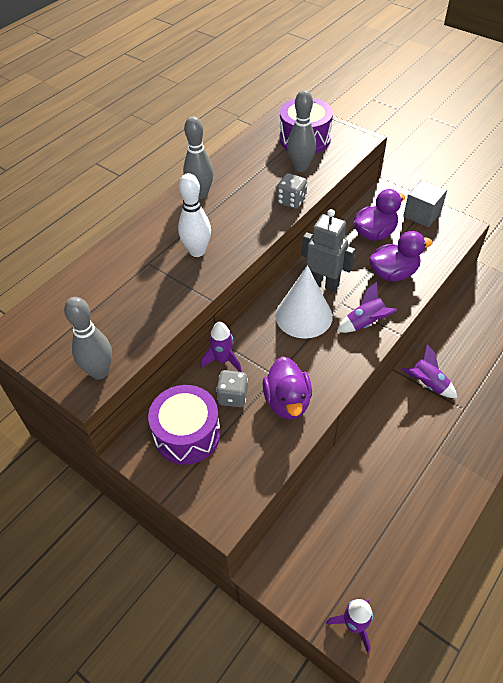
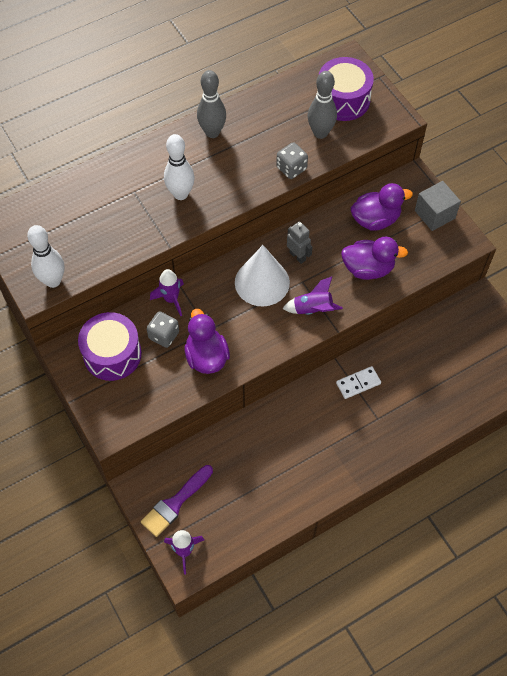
camera: 20 degrees right, 10 degrees up
(99, 372) = (53, 281): grey bowling pin -> white bowling pin
(287, 402) = (206, 357): purple duck -> purple duck turned 150 degrees clockwise
(316, 574) = (175, 503): none -> purple brush
(324, 283) = (297, 256): grey robot -> grey robot, size x0.62
(427, 384) = (358, 383): purple rocket -> white domino

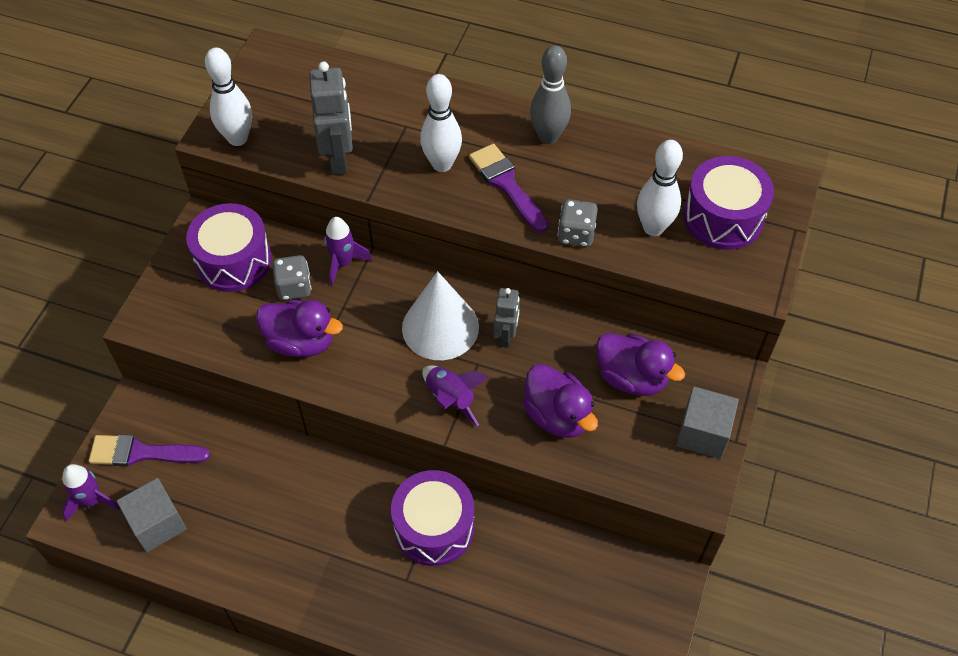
camera: 50 degrees right, 5 degrees down
(125, 240) = (339, 159): none -> grey robot
(206, 357) = (301, 342): purple duck -> purple duck turned 75 degrees clockwise
(226, 175) = (506, 184): none -> purple brush
(232, 524) = (157, 524): none -> grey cube
(320, 133) = (653, 228): grey bowling pin -> white bowling pin
(358, 383) = (434, 527): white domino -> purple drum

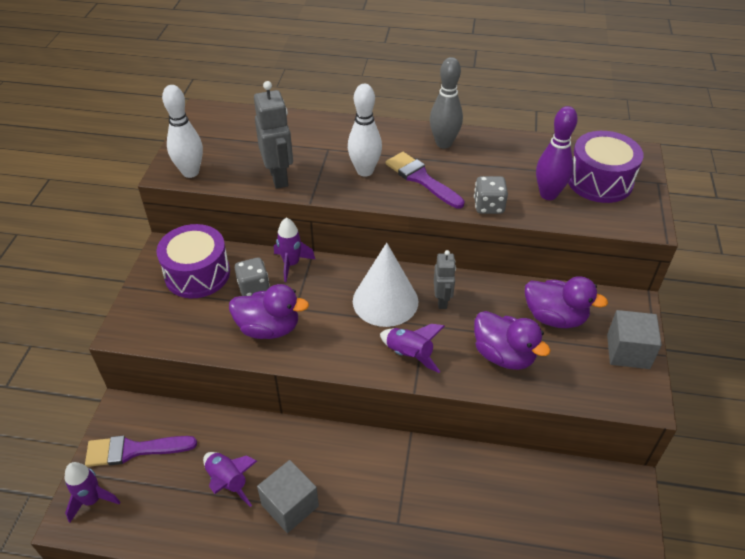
camera: 10 degrees left, 10 degrees down
(157, 524) = (157, 511): grey cube -> grey cube (290, 505)
(236, 504) = (228, 482): none -> purple rocket
(434, 527) = (411, 473): purple drum -> none
(653, 228) = (548, 194): white bowling pin -> purple bowling pin

